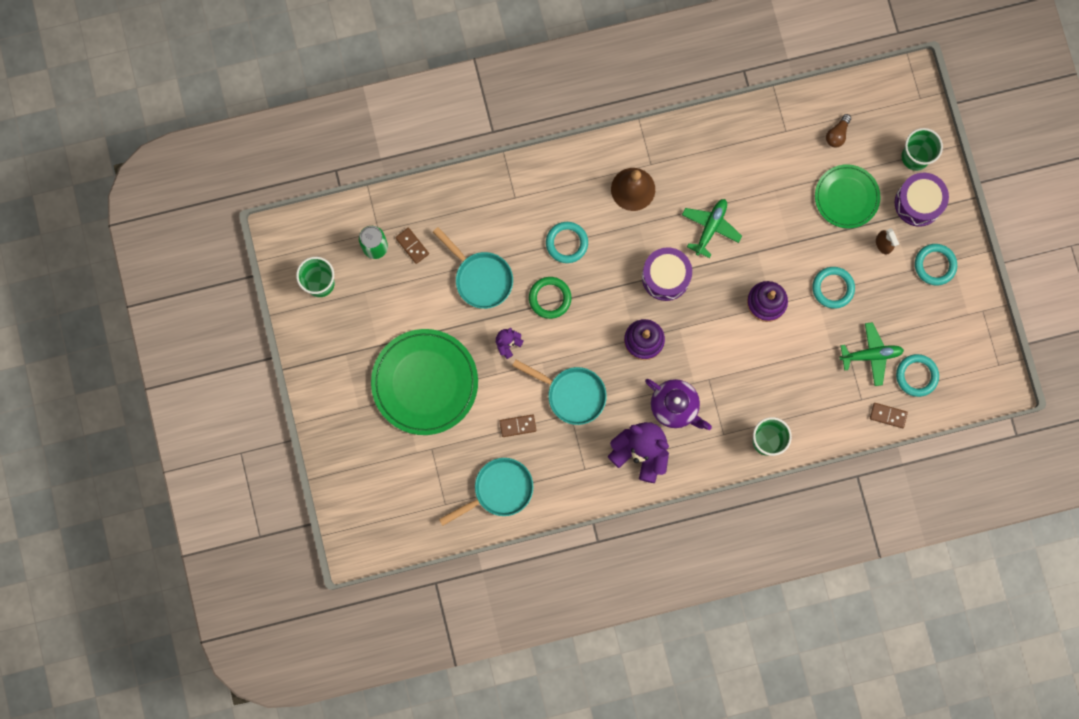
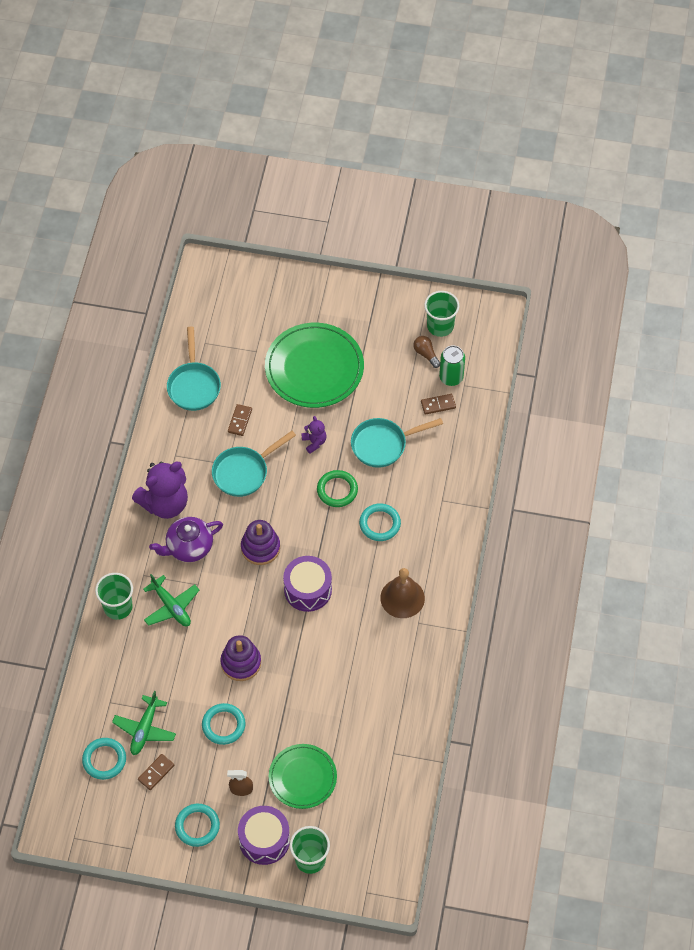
camera: 115 degrees right, 20 degrees down
(710, 227) = (334, 646): green plane -> green plane (171, 606)
(837, 134) = (367, 798): brown light bulb -> brown light bulb (426, 354)
(888, 415) = (82, 718): brown domino -> brown domino (156, 772)

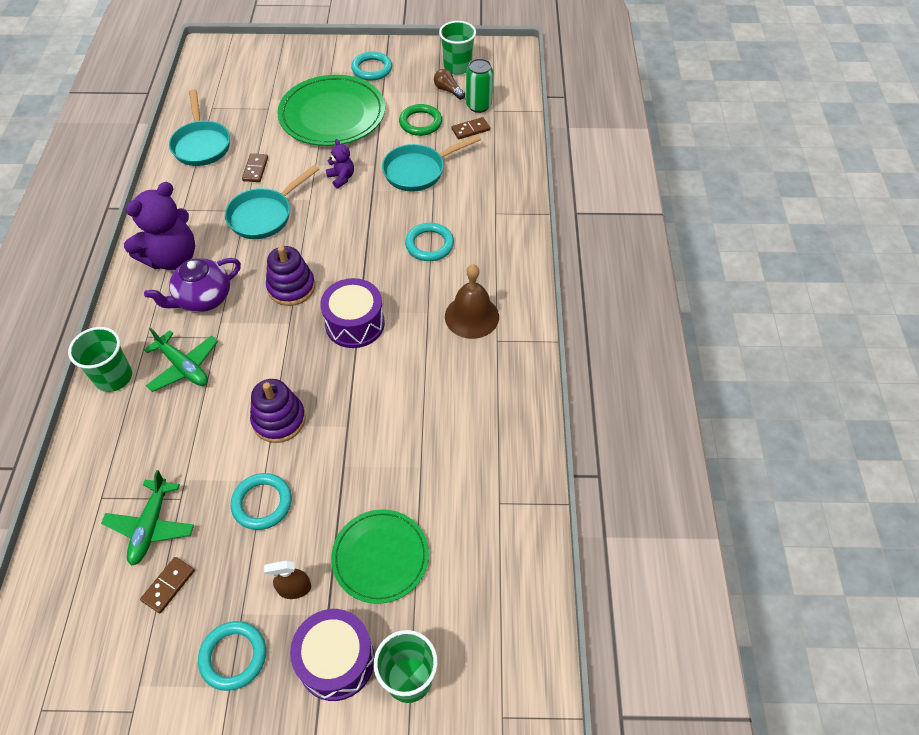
camera: 10 degrees left, 5 degrees down
(104, 760) = (92, 579): turquoise ring -> turquoise ring (372, 69)
(337, 490) = (374, 219): green ring -> green ring (420, 123)

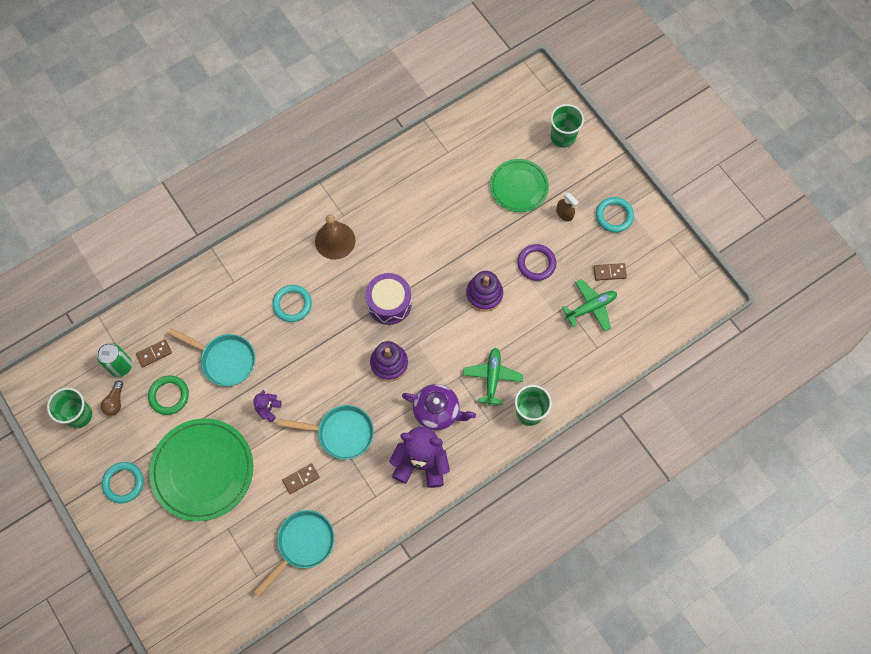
camera: 125 degrees left, 15 degrees up
(262, 503) = (536, 263): turquoise ring -> purple ring
(336, 660) = (580, 171): purple drum -> none
(470, 130) = (154, 354): brown domino -> brown domino turned 60 degrees counterclockwise

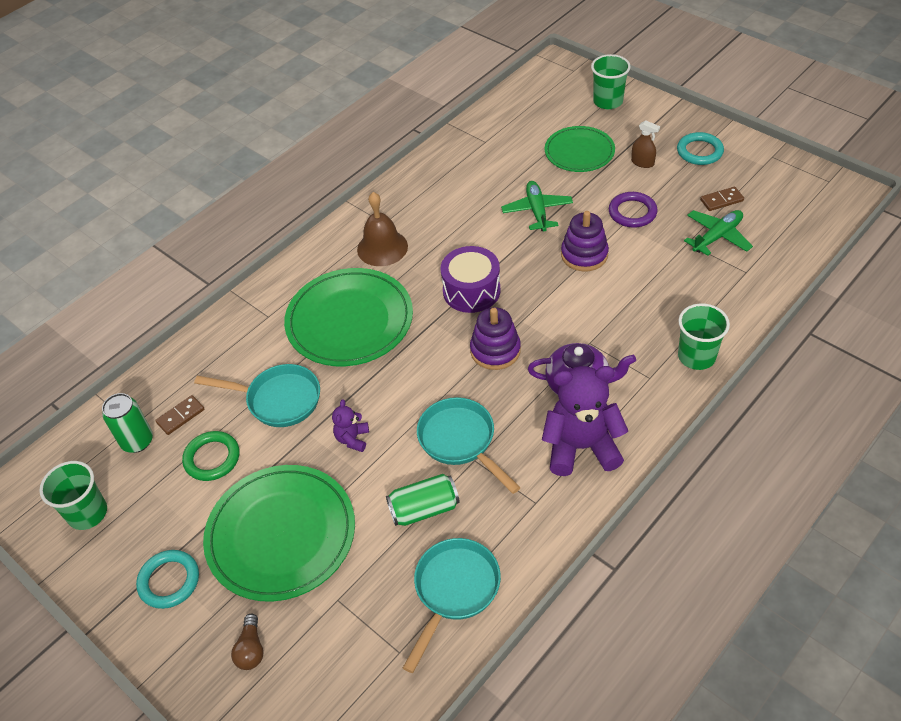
camera: 10 degrees left, 20 degrees down
(115, 402) = (137, 484): brown light bulb -> brown light bulb (251, 649)
(292, 304) = (349, 321): turquoise ring -> green plate
(301, 479) = (424, 509): brown domino -> green can
(341, 433) = (460, 441): turquoise pan -> turquoise pan turned 120 degrees counterclockwise
(492, 377) = (632, 333): green plane -> green plane (537, 211)

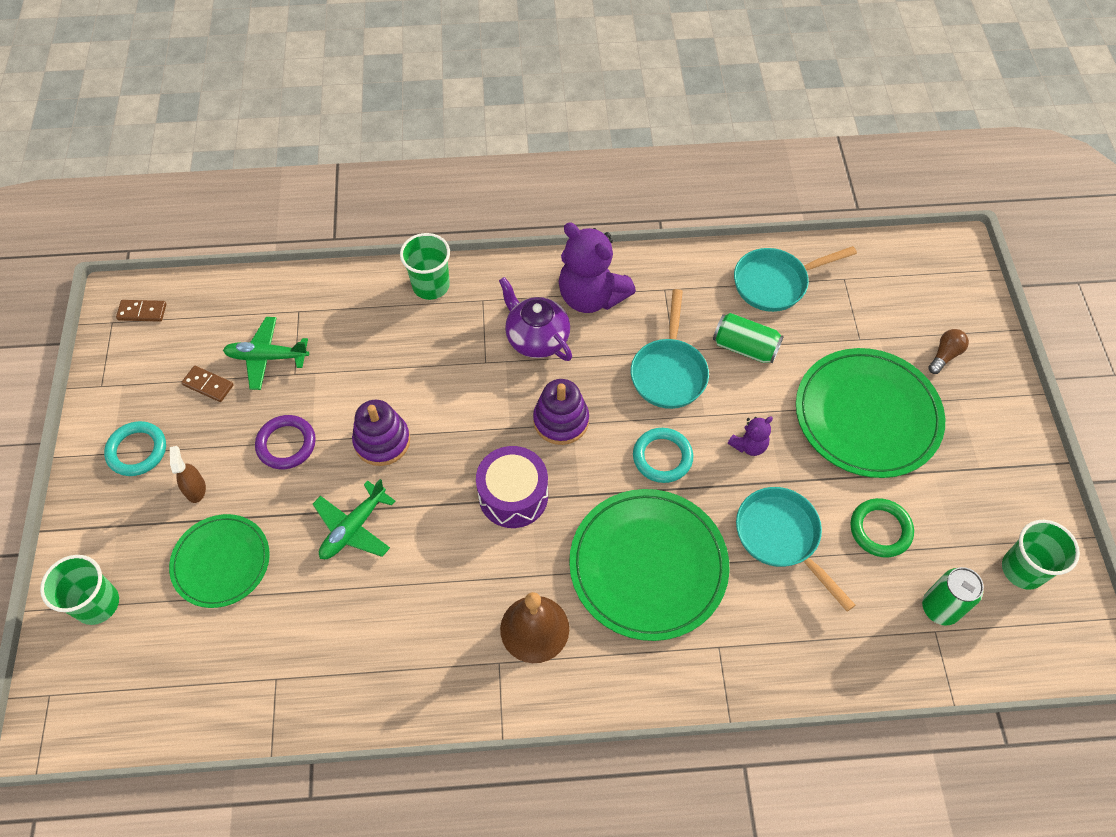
camera: 140 degrees left, 10 degrees up
(169, 581) = (979, 451): turquoise ring -> turquoise ring (662, 457)
(181, 416) = (883, 600): brown domino -> brown domino (142, 312)

